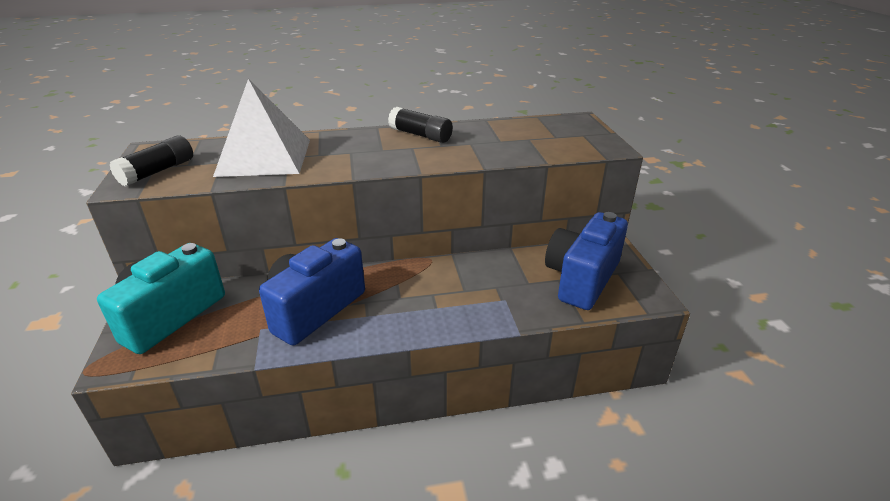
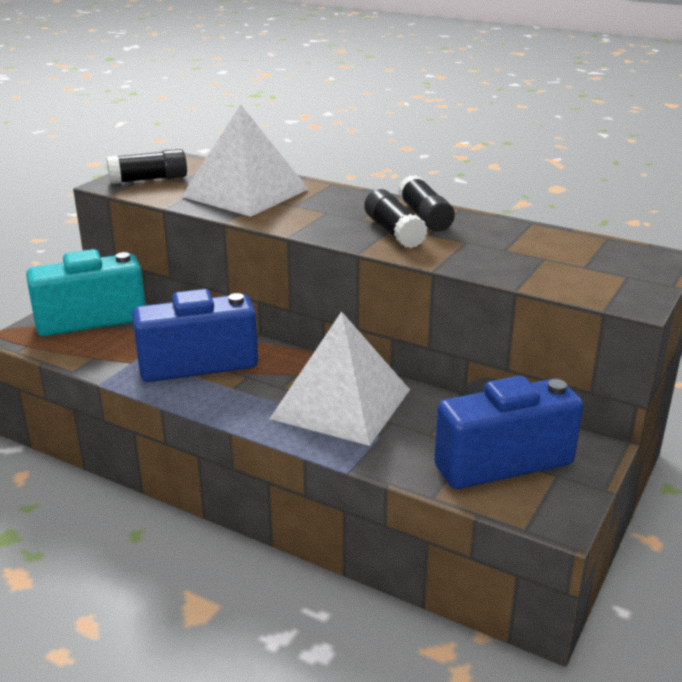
camera: 40 degrees right, 5 degrees down
(418, 151) = (394, 232): none -> black glue stick
(453, 289) = (341, 403): none -> white pyramid

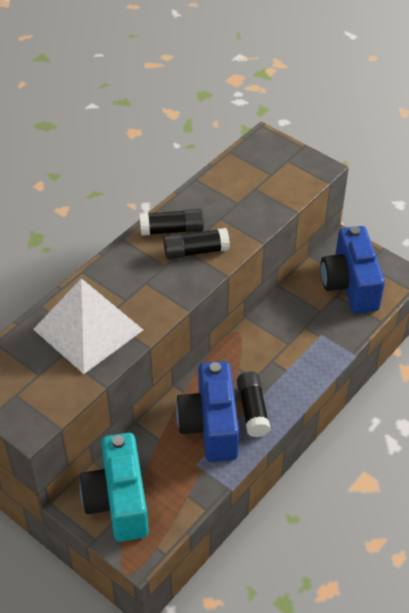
camera: 80 degrees left, 20 degrees up
(149, 179) = (30, 397): black glue stick -> black glue stick (252, 410)
(341, 403) = (281, 348): white pyramid -> none

